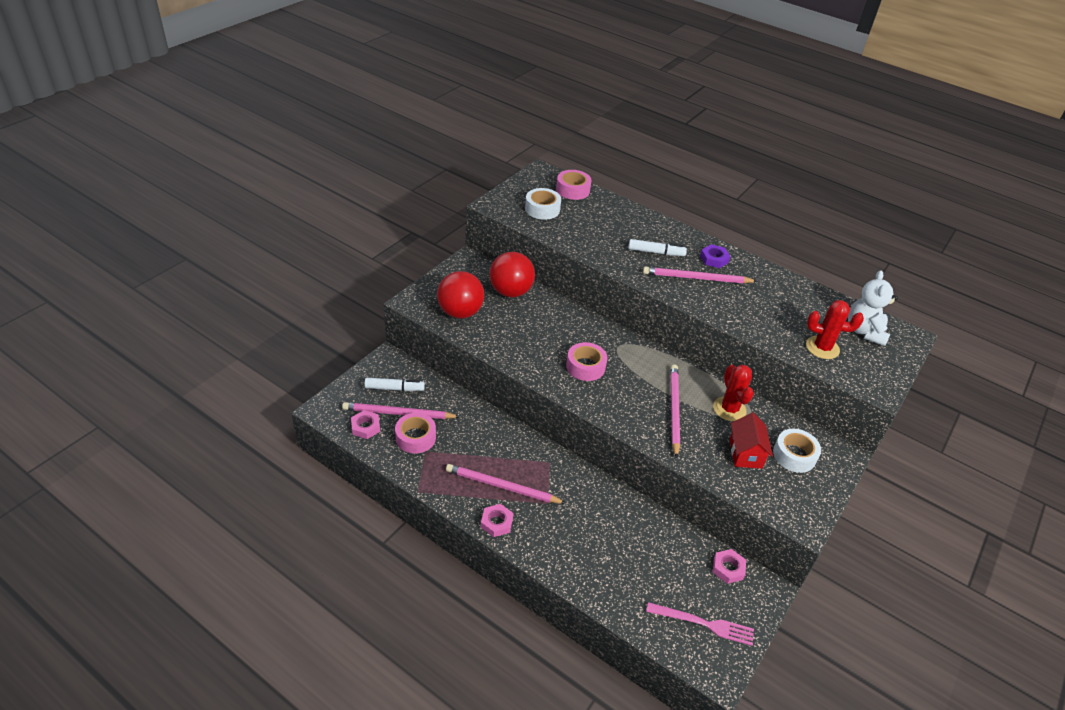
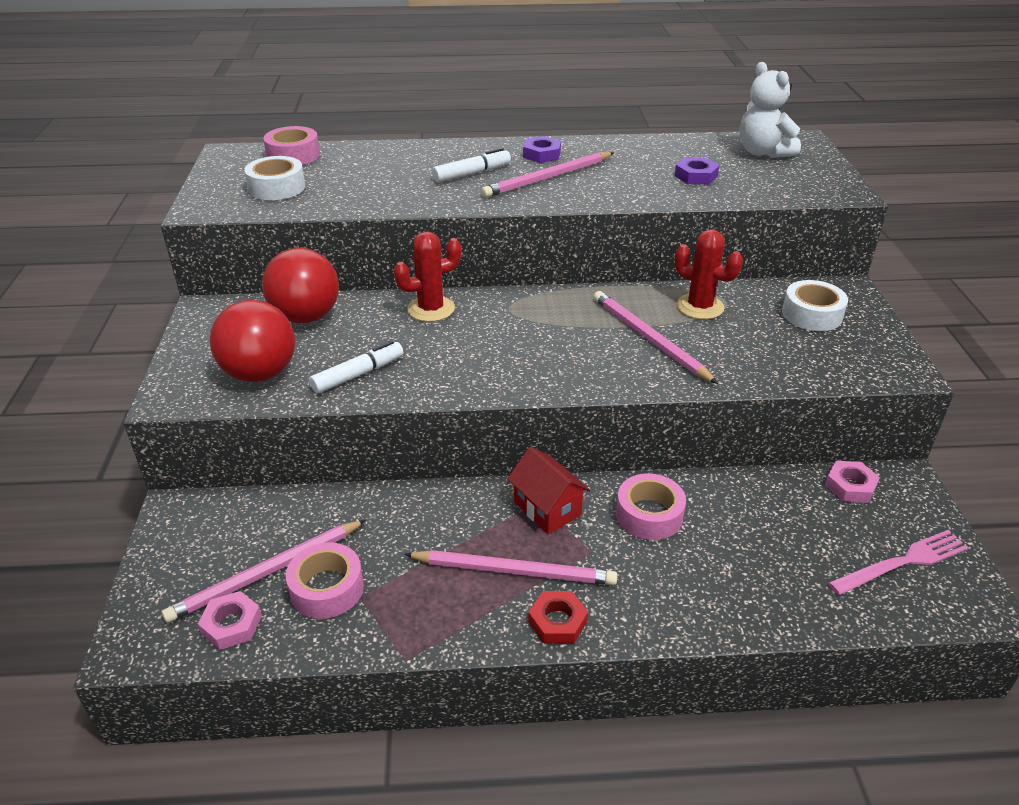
camera: 35 degrees left, 5 degrees down
(394, 388) = (226, 543): white marker -> white marker (358, 374)
(496, 522) = (557, 621): pink nut -> red nut
(502, 486) = (514, 571): pink pencil -> pink pencil turned 150 degrees counterclockwise
(585, 366) = (498, 349): pink tape -> pink tape (649, 515)
(745, 453) = (770, 339): red house -> red house (547, 508)
(792, 325) = (696, 176): none -> purple nut
(822, 348) = (750, 182): red cactus -> red cactus (431, 309)

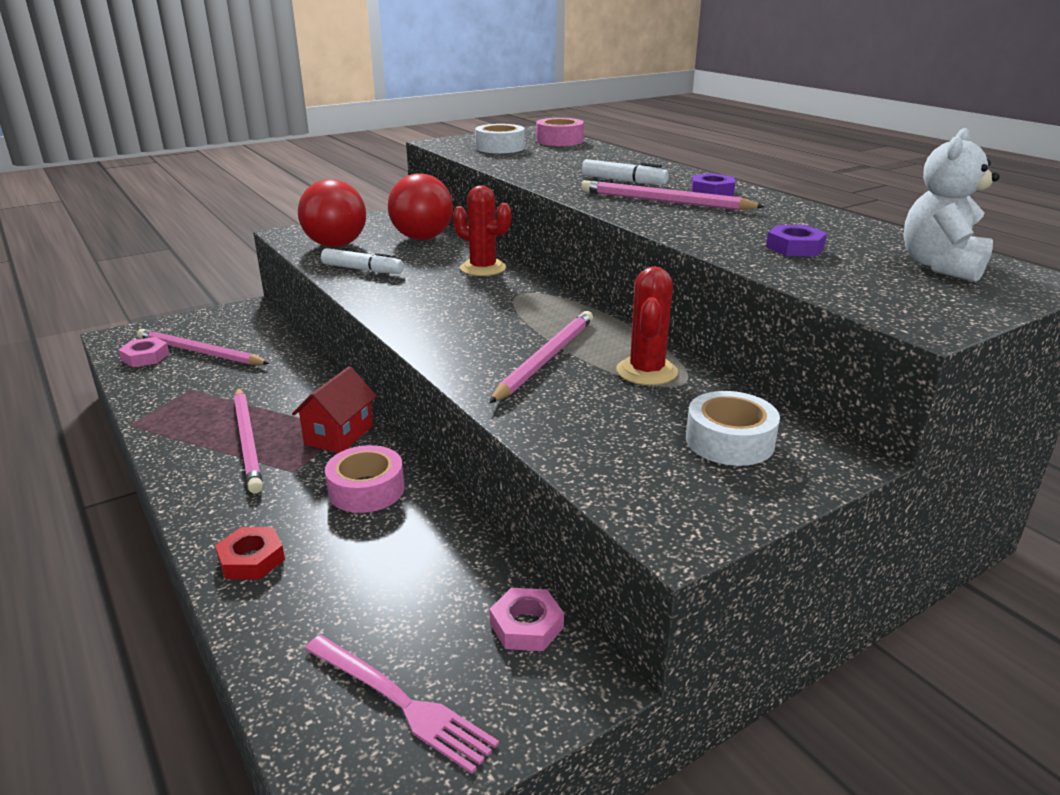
camera: 60 degrees right, 10 degrees down
(327, 588) = (193, 375): pink tape -> none
(557, 621) = (193, 477): red nut -> red nut (251, 559)

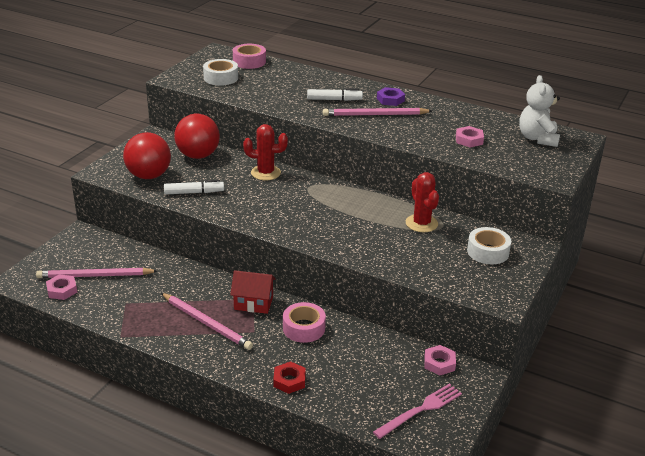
camera: 30 degrees left, 5 degrees up
(339, 435) = (253, 303): red house -> red house turned 75 degrees counterclockwise
(401, 702) = (420, 410): pink fork -> pink fork turned 45 degrees counterclockwise
(546, 359) = (368, 229): pink pencil -> none
(795, 247) = (469, 140): purple nut -> pink nut

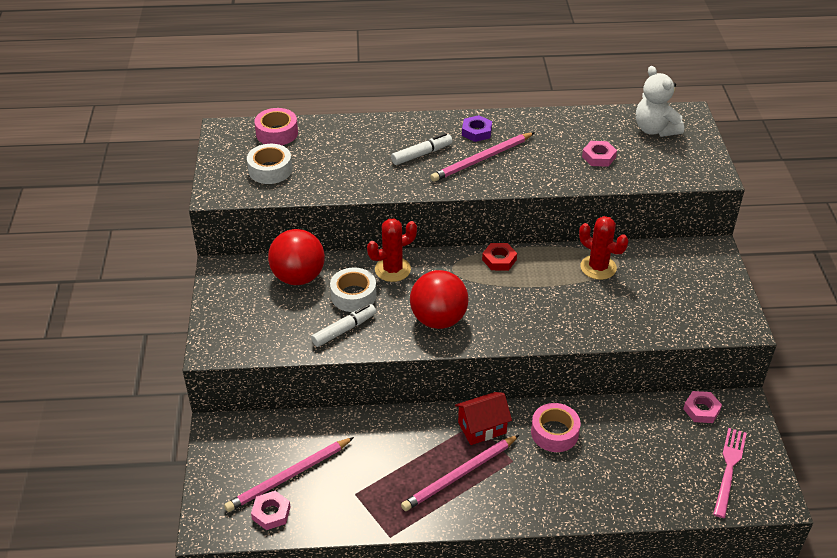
camera: 30 degrees left, 10 degrees up
(149, 176) = (272, 329): red ball -> red ball (438, 319)
(206, 323) = (459, 475): pink pencil -> pink pencil turned 135 degrees clockwise
(289, 380) = (595, 499): red nut -> red nut (499, 260)
(488, 252) = (683, 275): white tape -> white tape (353, 295)

